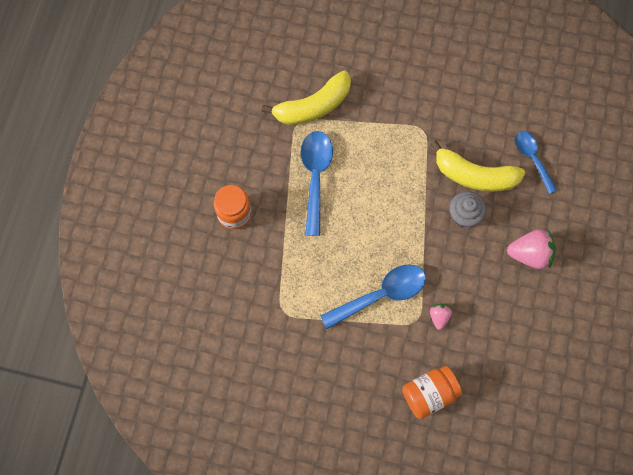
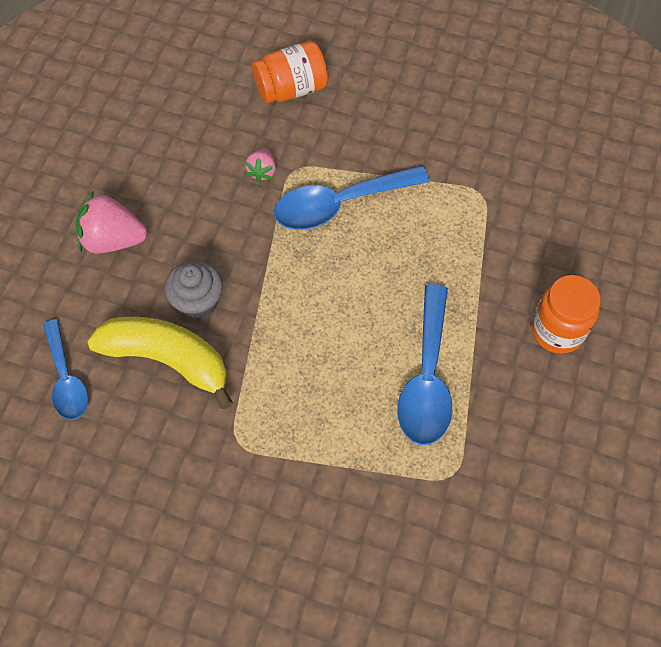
camera: 175 degrees left, 10 degrees down
(313, 106) = (425, 502): yellow banana -> none

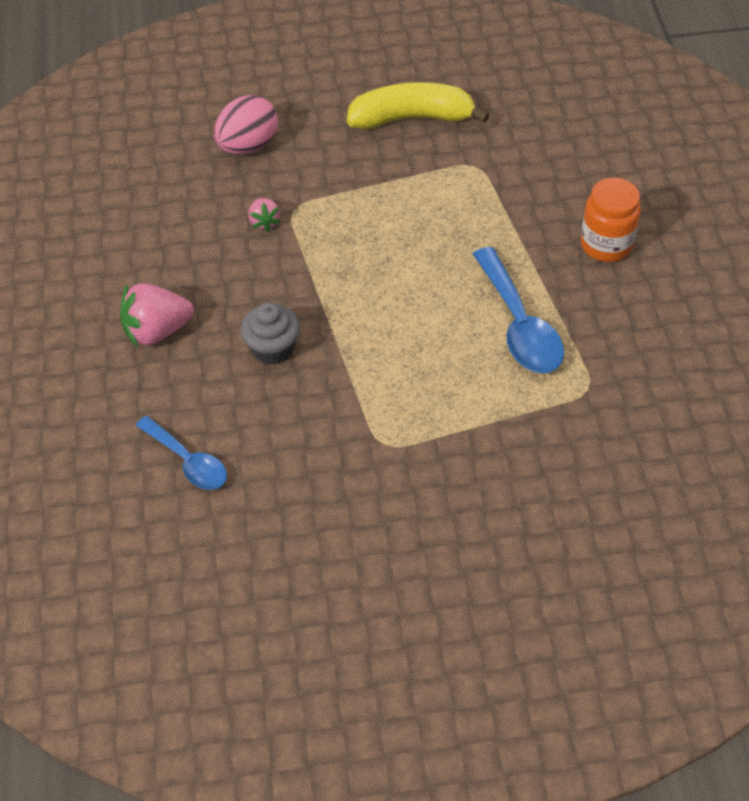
camera: 25 degrees left, 10 degrees down
(167, 359) = (275, 406): yellow banana -> yellow banana (411, 118)
(291, 89) = (248, 145): orange jar -> pink egg
(340, 204) = (354, 221): blue spoon -> none

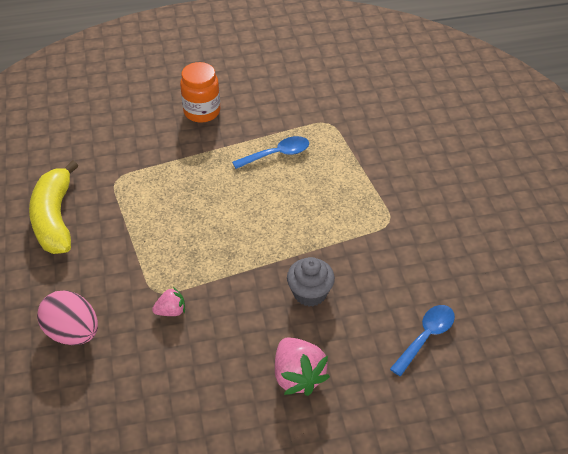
camera: 95 degrees left, 5 degrees down
(519, 325) = (277, 154): blue spoon -> blue spoon, size x0.65

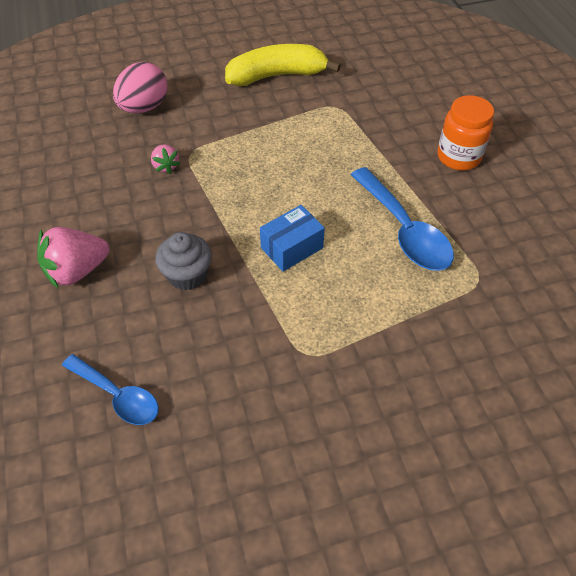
camera: 85 degrees right, 5 degrees up
(277, 154) = (404, 230): blue spoon -> blue spoon, size x1.54
(287, 223) = (291, 248): none -> blue box

